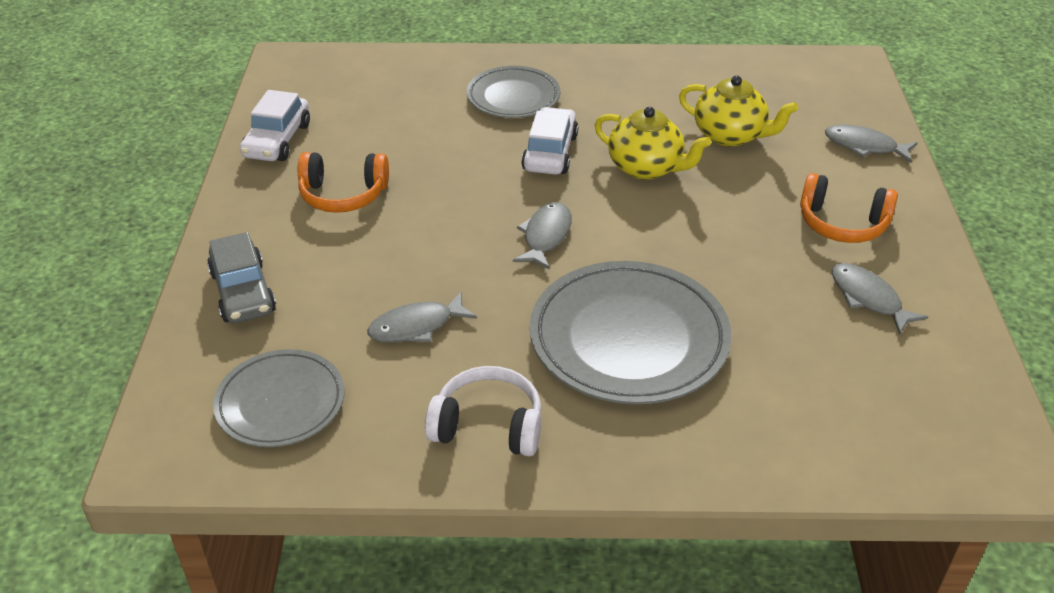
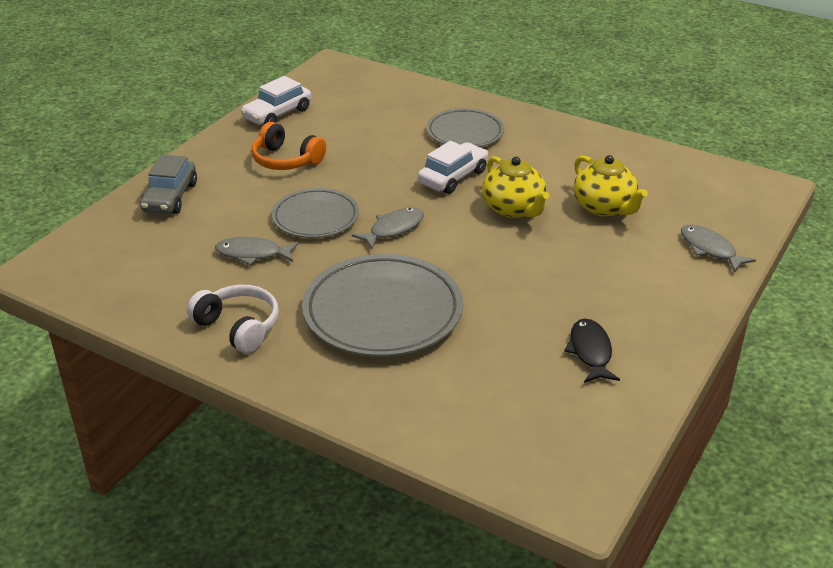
camera: 30 degrees right, 5 degrees down
(281, 403) = (131, 267): grey plate -> grey plate (315, 217)
(842, 224) = (627, 296): orange headphones -> none
(868, 298) = (590, 352): grey fish -> black fish

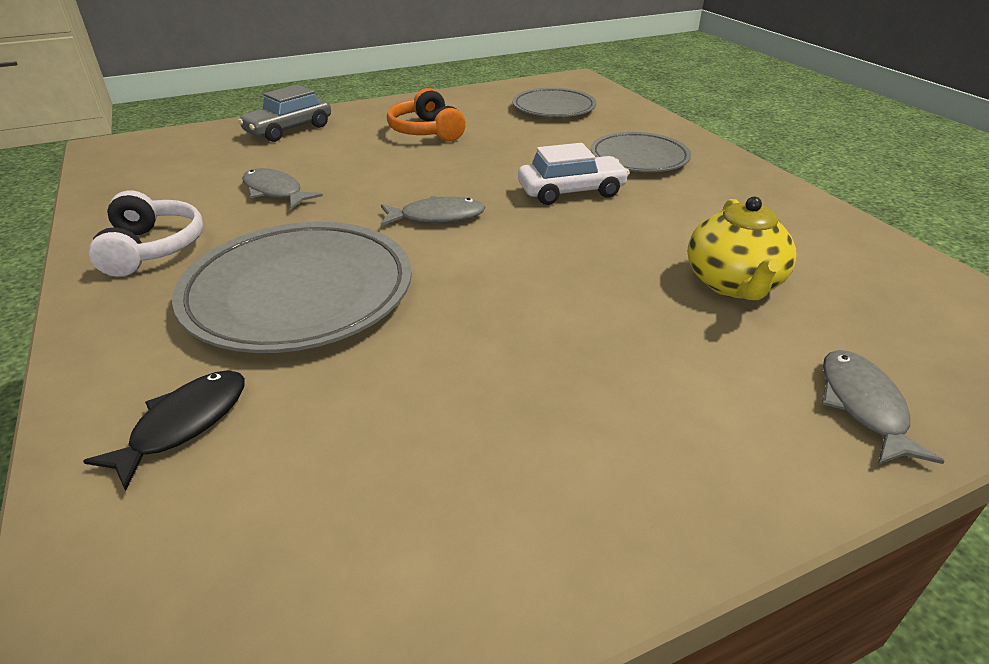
camera: 35 degrees right, 0 degrees up
(277, 114) = (473, 99): white car -> none
(315, 217) = (379, 182): grey plate -> grey plate (553, 108)
(514, 209) = (603, 244): yellow teapot -> none
(590, 352) = (477, 476): black fish -> black fish (184, 424)

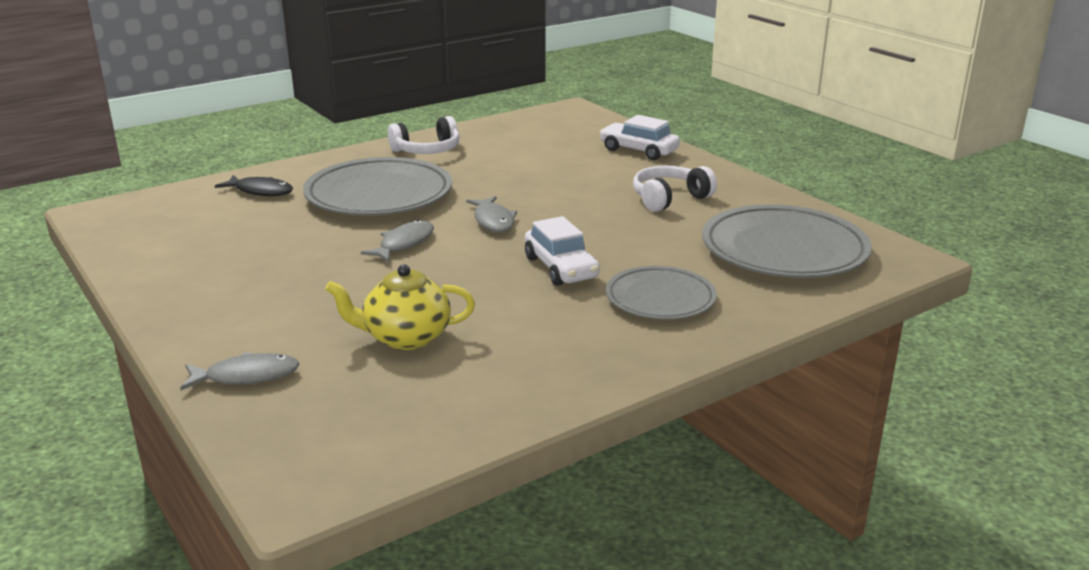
camera: 80 degrees right, 10 degrees down
(275, 192) = (517, 166): grey fish -> grey fish (404, 243)
(289, 129) = (639, 150): grey car -> white car
(426, 131) = (669, 198): orange headphones -> white headphones
(553, 108) = (784, 250): grey plate -> grey plate, size x1.64

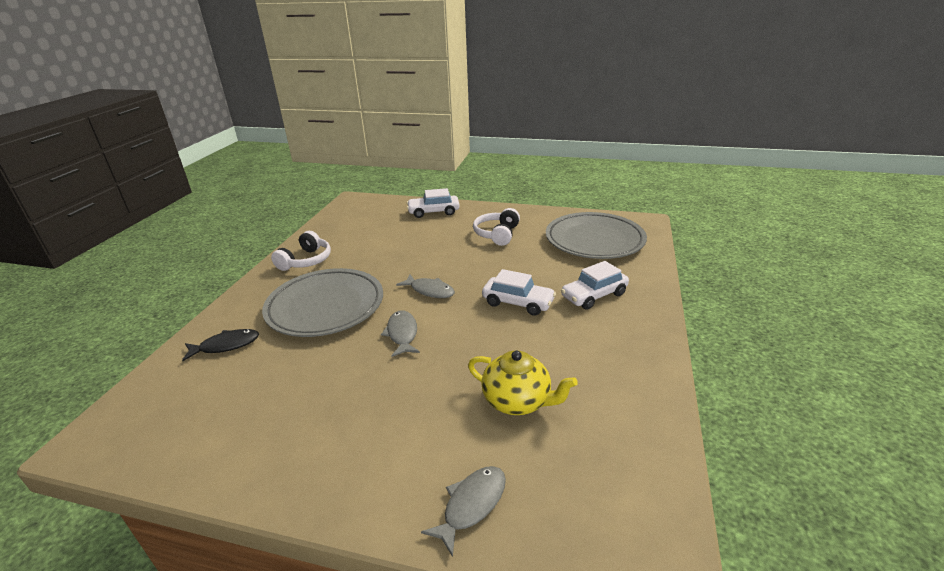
camera: 40 degrees left, 5 degrees up
(405, 337) = (517, 401): yellow teapot -> yellow teapot turned 105 degrees counterclockwise
(660, 299) = (594, 295): grey plate -> white car

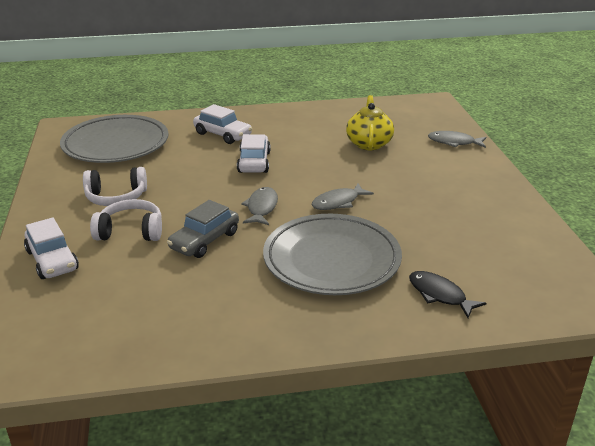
camera: 115 degrees left, 0 degrees up
(306, 261) = (246, 321): white headphones -> white headphones (131, 231)
(406, 259) = (205, 240): none -> grey car

